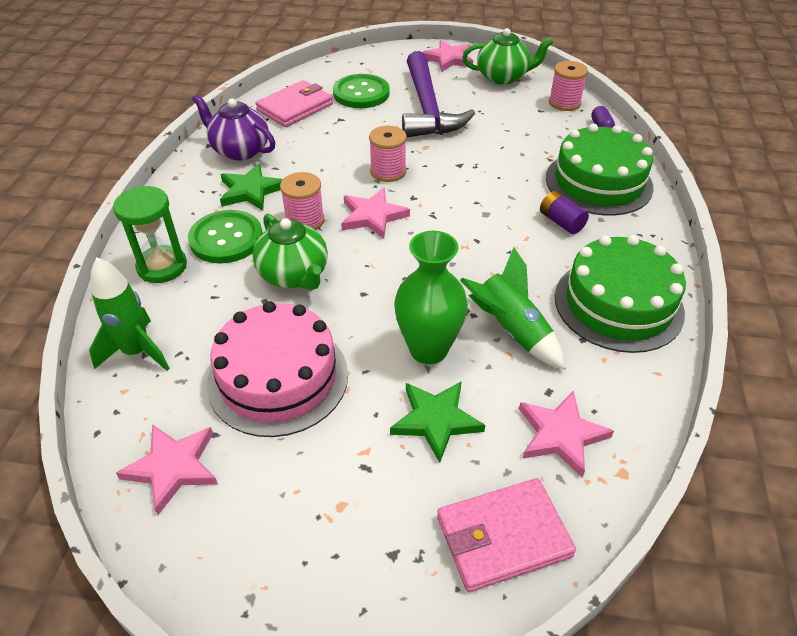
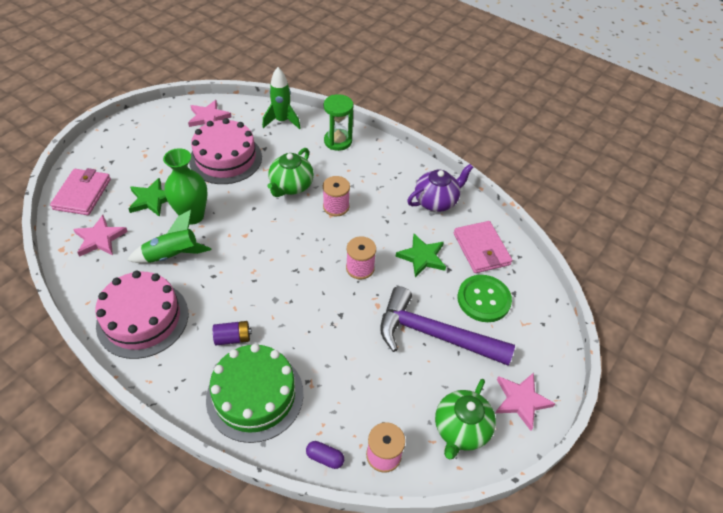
camera: 115 degrees right, 5 degrees up
(226, 239) = (343, 170): green button -> none
(250, 191) = (384, 193): green star -> green star (422, 257)
(294, 275) = (291, 186): green teapot -> green teapot turned 60 degrees counterclockwise
(373, 216) = (317, 239): pink star -> none
(618, 304) = (143, 319): green cake -> pink cake

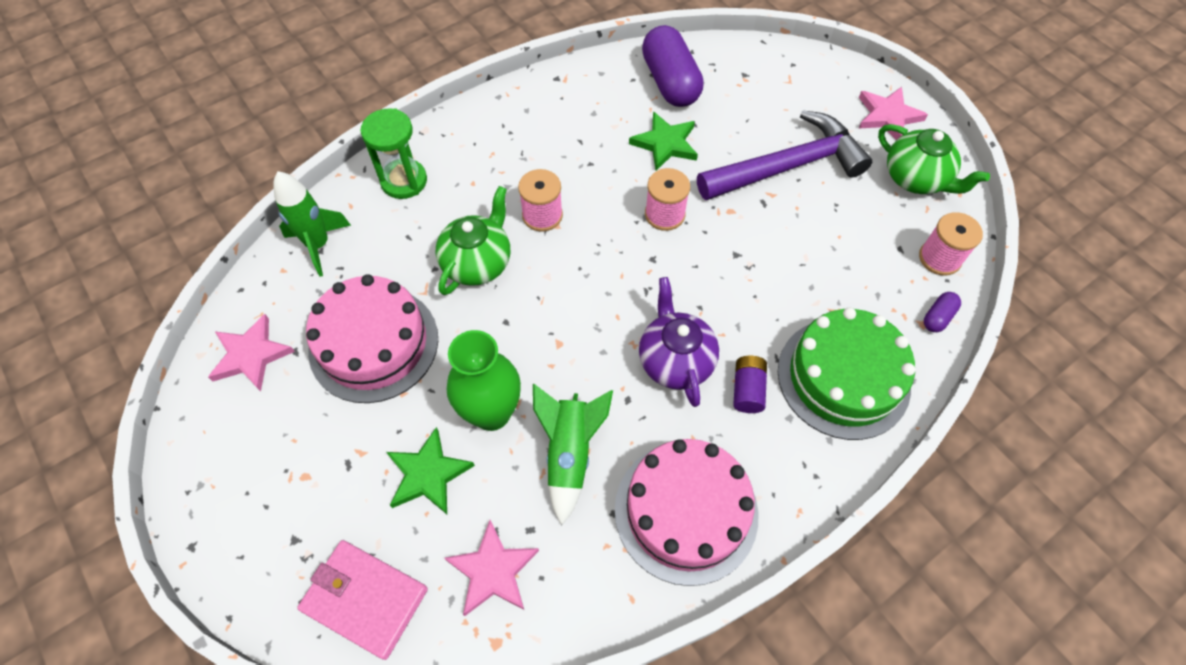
camera: 70 degrees left, 10 degrees up
(291, 186) = (478, 263): green teapot -> green teapot turned 105 degrees counterclockwise
(434, 335) = (788, 166): purple hammer -> purple hammer turned 150 degrees counterclockwise
(436, 201) = (574, 101): purple teapot -> purple teapot (675, 360)
(481, 249) = (670, 82): pink wallet -> purple capsule
(483, 299) = (747, 104): green button -> none

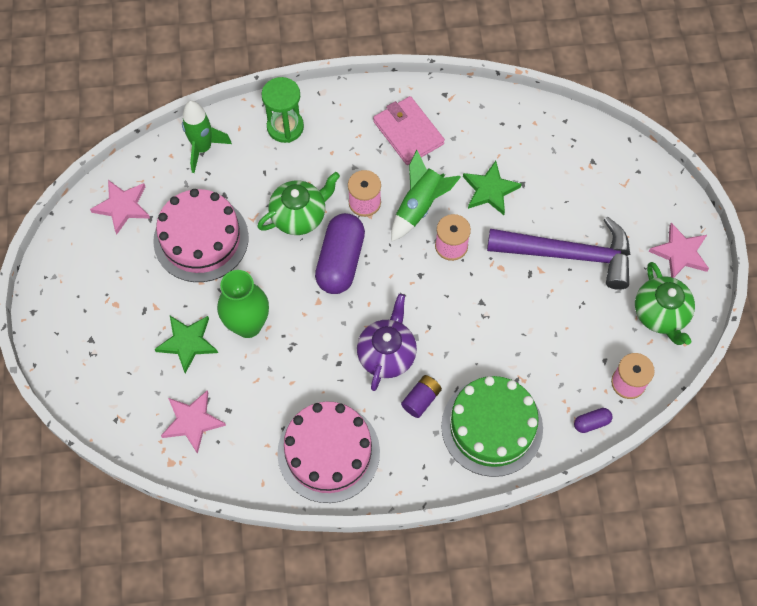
camera: 30 degrees right, 5 degrees up
(365, 599) = (112, 396): pink wallet -> pink wallet (408, 132)
(569, 454) = (280, 377): green rocket -> green rocket (419, 206)
(670, 82) = (529, 139): purple capsule -> purple capsule (340, 261)

